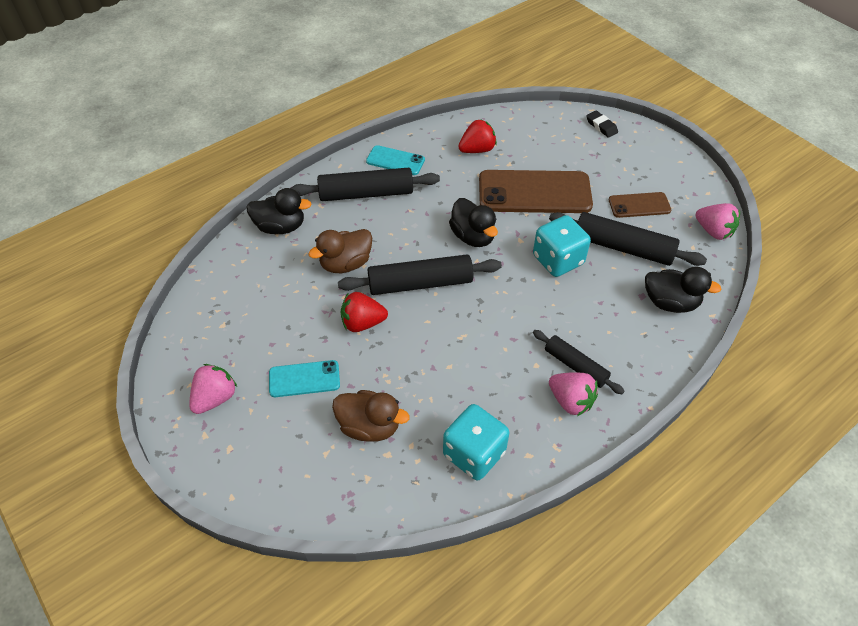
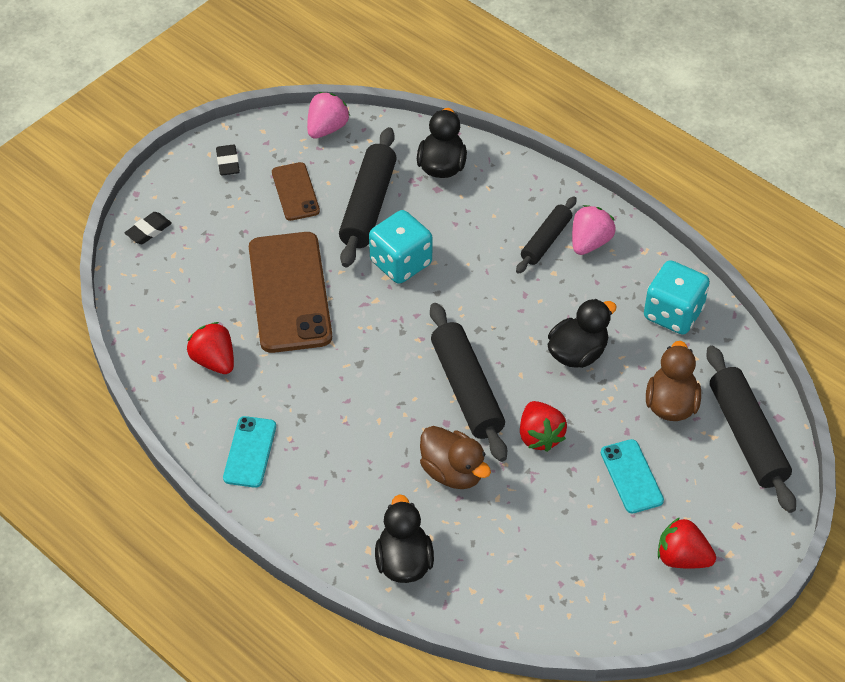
camera: 100 degrees left, 0 degrees up
(215, 398) = (682, 558): pink strawberry -> red strawberry
(366, 194) = (322, 474): black rolling pin -> black rolling pin (747, 436)
(473, 236) = (379, 347): black duck -> black duck (577, 353)
(671, 170) = (228, 163): none -> black eraser

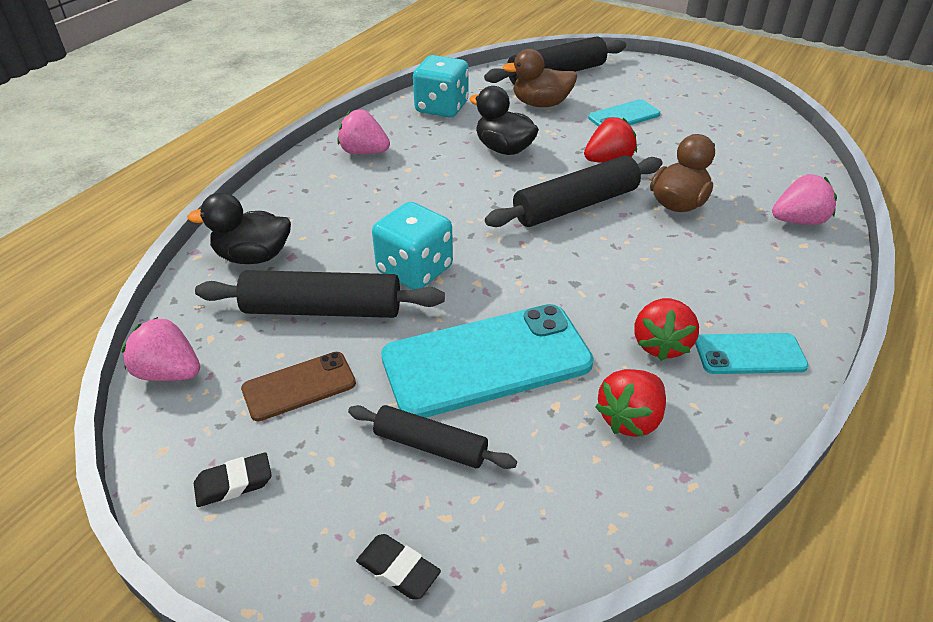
camera: 100 degrees left, 10 degrees down
(289, 292) = (486, 361): brown phone -> turquoise phone
(404, 562) = (798, 221): black duck -> pink strawberry
(546, 240) = (365, 176): black rolling pin -> black rolling pin (430, 445)
(682, 558) = (685, 93): red strawberry -> red strawberry (661, 344)

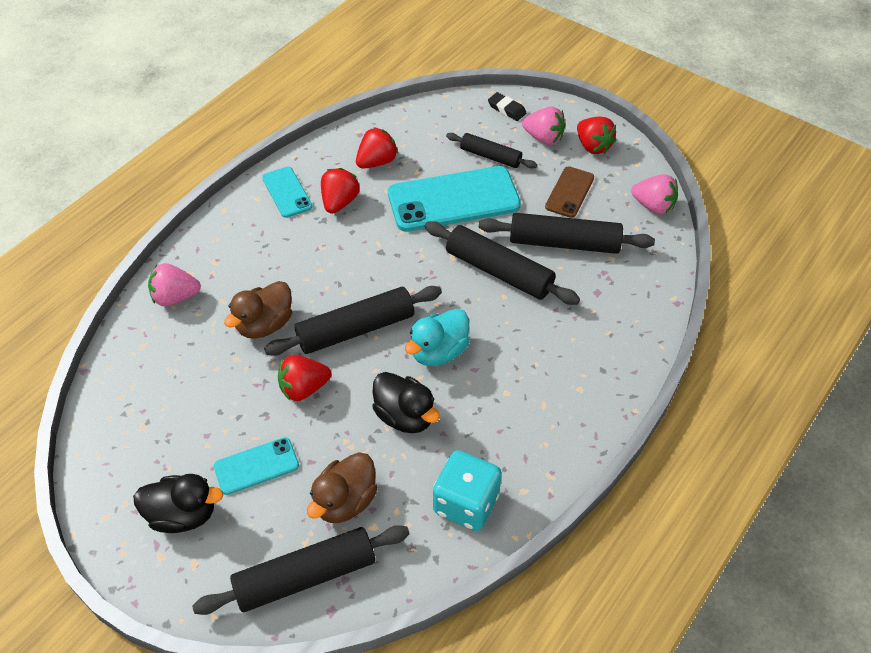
camera: 175 degrees left, 10 degrees up
(234, 483) = (593, 146): black eraser -> red strawberry
(253, 256) = (628, 294): black duck -> black duck (183, 514)
(299, 386) = (569, 192): brown phone -> brown phone turned 45 degrees counterclockwise
(364, 152) = (552, 423): pink strawberry -> pink strawberry (543, 138)
(415, 270) = (499, 271): turquoise dice -> black rolling pin
(480, 193) = (438, 352): none -> turquoise duck
(541, 104) = (345, 501): brown duck -> brown duck turned 120 degrees clockwise
(749, 354) = (287, 192): turquoise phone -> turquoise phone turned 60 degrees clockwise

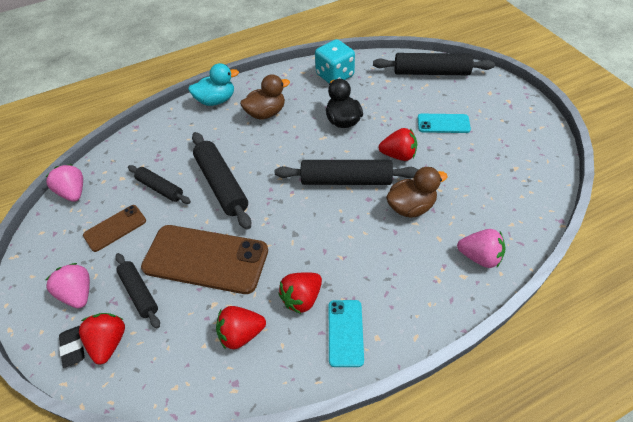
camera: 150 degrees left, 0 degrees up
(183, 514) = (493, 114): black duck -> none
(345, 501) = (398, 94): brown duck -> brown duck (266, 113)
(438, 352) = (300, 148): turquoise duck -> turquoise duck (216, 100)
(453, 199) = (205, 259): turquoise phone -> brown phone
(564, 243) = (160, 188): black rolling pin -> black rolling pin, size x0.61
(593, 146) = (52, 265): red strawberry -> red strawberry (109, 342)

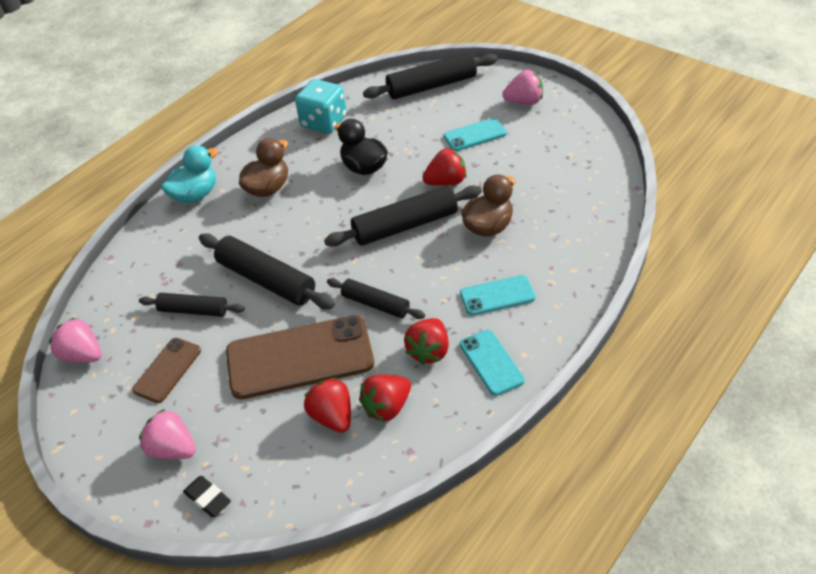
camera: 25 degrees left, 5 degrees down
(109, 342) = (246, 476): red strawberry -> red strawberry (332, 416)
(139, 292) = (246, 418): black rolling pin -> black rolling pin (375, 304)
(384, 272) = (497, 295): none -> turquoise phone
(479, 257) = (579, 247): pink strawberry -> pink strawberry (524, 102)

